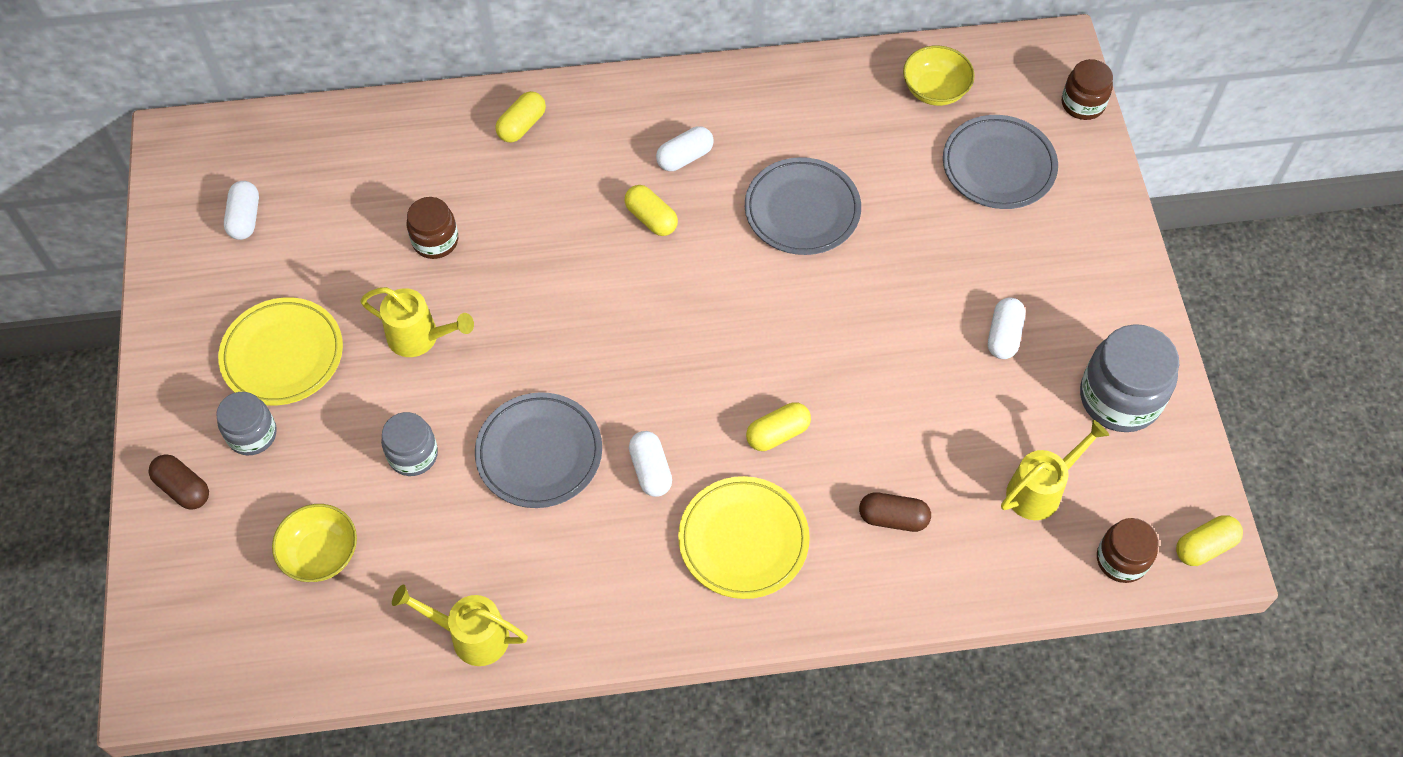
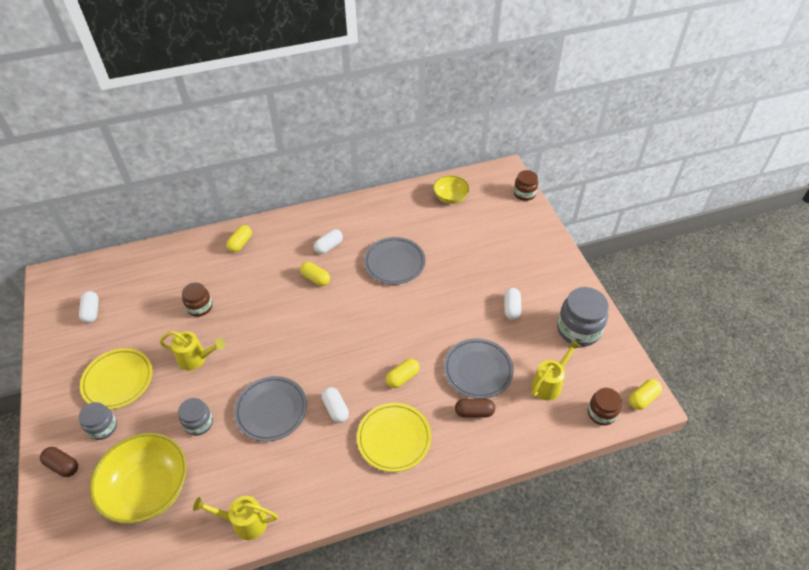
camera: 10 degrees left, 10 degrees down
(321, 554) = (149, 489): yellow bowl -> yellow bowl, size x1.85
(998, 166) = (490, 228): grey plate -> grey plate (478, 370)

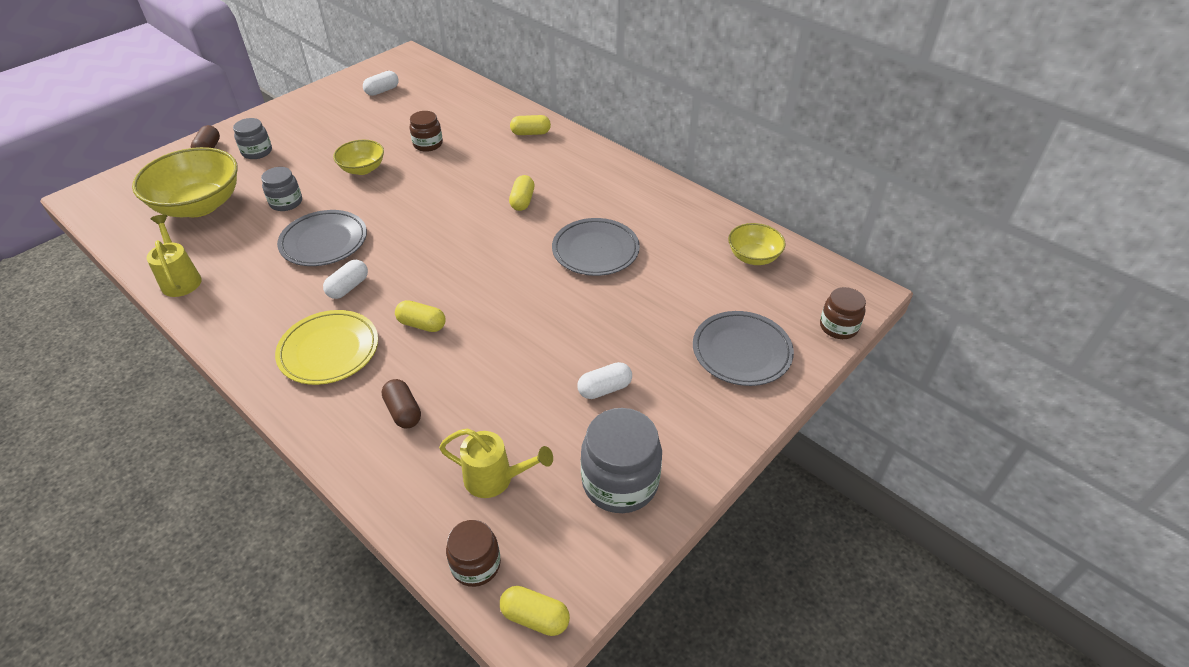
camera: 60 degrees right, 5 degrees down
(118, 380) = (312, 137): yellow plate -> none
(196, 359) = (362, 169): yellow watering can -> yellow bowl
(329, 246) = (577, 191): white capsule -> none
(478, 370) = (474, 391): grey plate -> grey plate (741, 352)

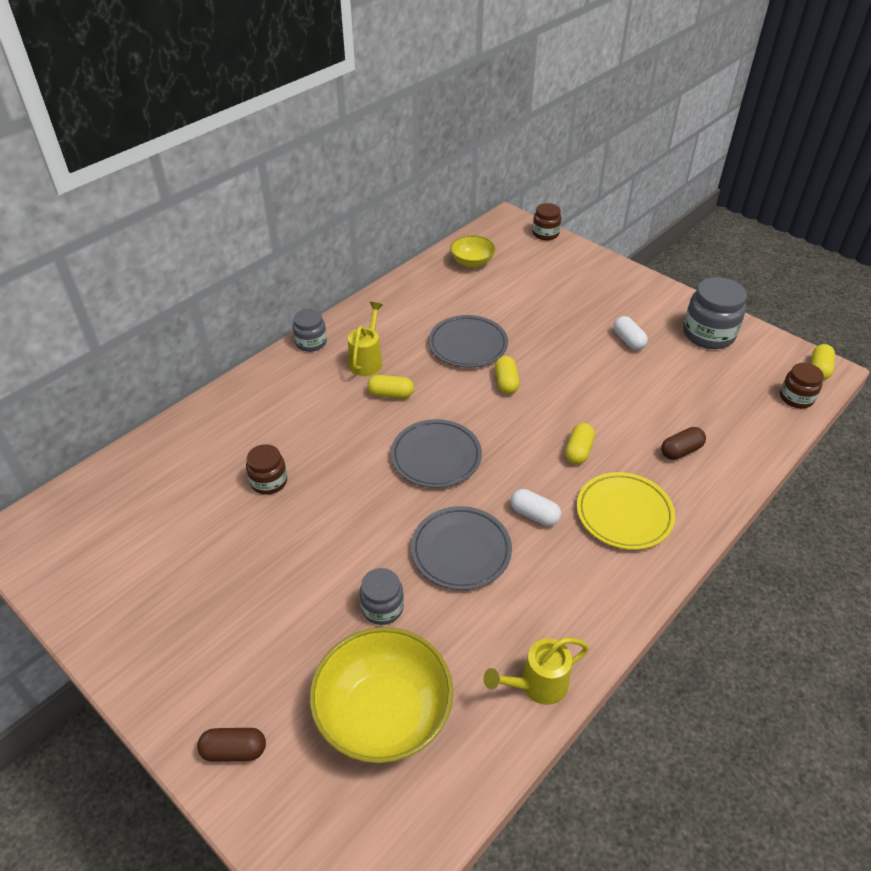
camera: 90 degrees left, 0 degrees up
(257, 152) = (254, 676): grey jar -> grey jar (311, 342)
(362, 169) = (315, 539): yellow bowl -> none
(382, 91) = (115, 549): white capsule -> none
(495, 479) = (726, 393): yellow watering can -> yellow watering can (367, 360)
(530, 133) = (262, 393): yellow capsule -> yellow capsule (506, 382)
(741, 352) = (577, 276): grey plate -> grey plate (436, 457)

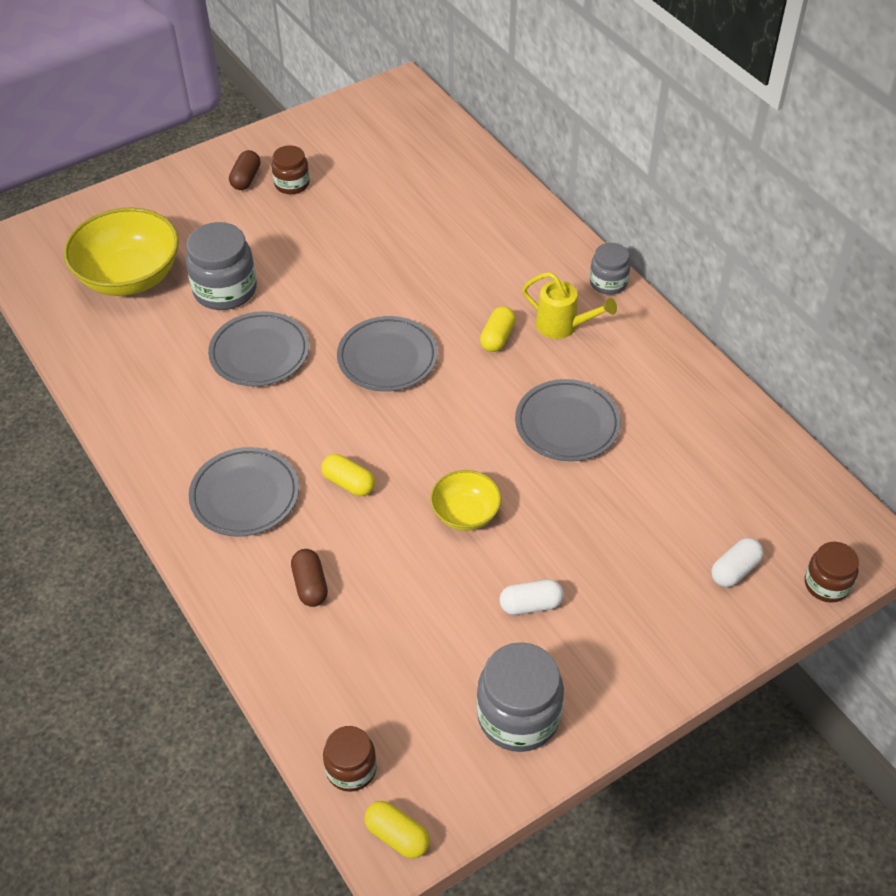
camera: 105 degrees right, 5 degrees up
(234, 750) = (147, 197): brown capsule -> brown capsule (246, 179)
(269, 481) = (402, 233): brown jar -> brown jar (292, 184)
(382, 607) = (225, 290): grey jar -> grey jar, size x1.68
(472, 262) = (756, 469): yellow bowl -> yellow bowl (465, 513)
(506, 382) = (485, 445): yellow capsule -> none
(534, 515) = (277, 419): white capsule -> white capsule (735, 570)
(537, 685) = (101, 373): yellow watering can -> none
(624, 514) = (245, 495): yellow plate -> grey plate

